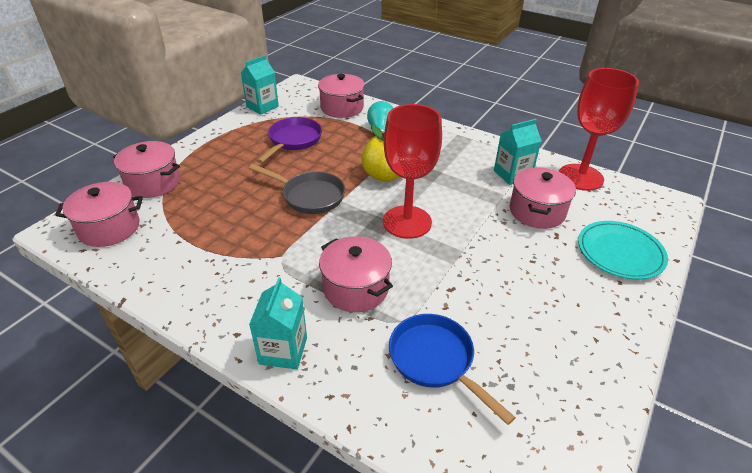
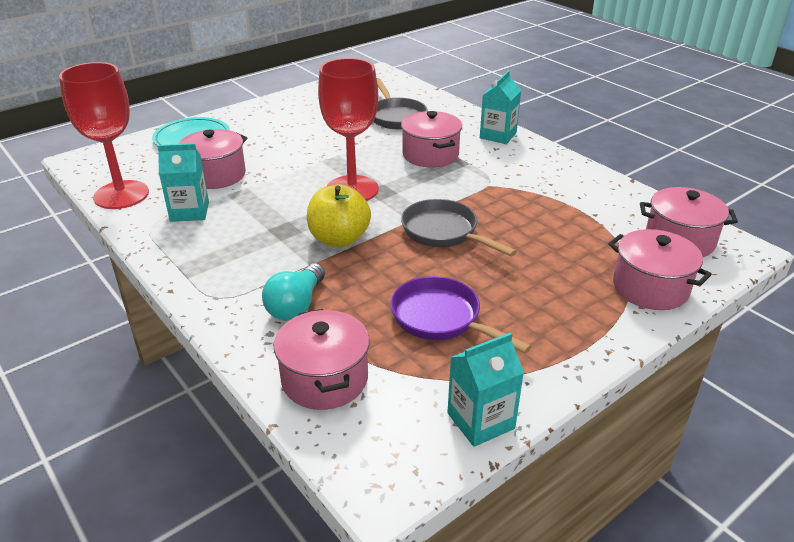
camera: 160 degrees left, 5 degrees down
(293, 141) = (441, 319): purple pan -> purple pan turned 90 degrees clockwise
(435, 361) = (396, 116): blue pan -> grey pan

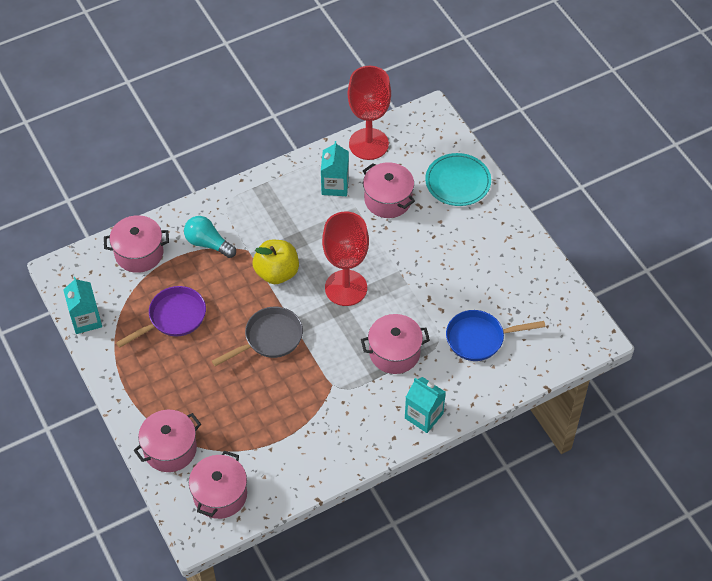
camera: 100 degrees right, 20 degrees up
(396, 116) = (479, 338): grey pan -> blue pan

